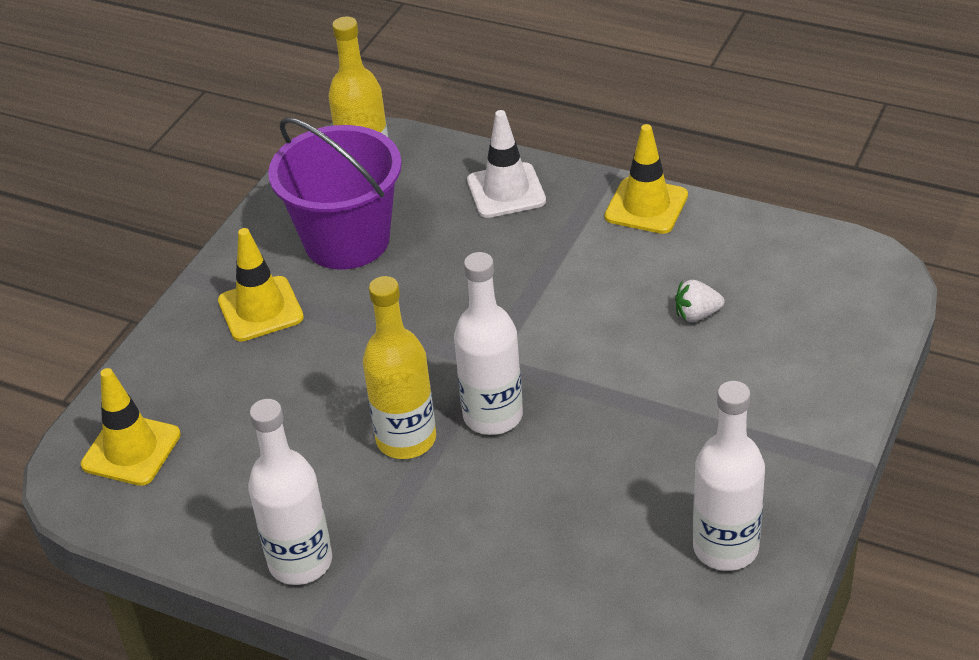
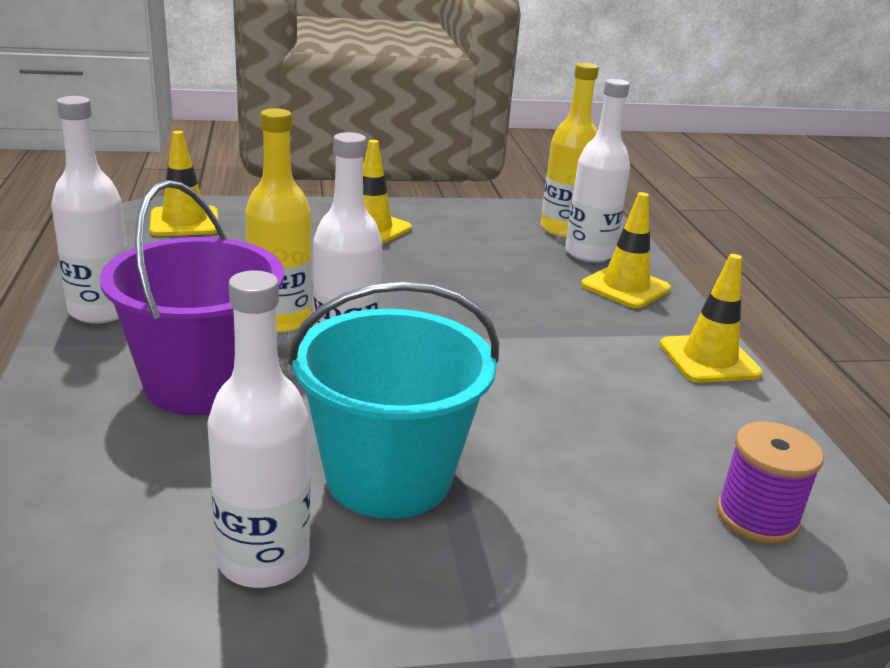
camera: 50 degrees right, 15 degrees down
(347, 240) = (480, 240): purple bucket -> purple bucket (202, 383)
(429, 181) = (589, 253): none -> white bottle
(506, 191) = (625, 287): white traffic cone -> yellow traffic cone
(676, 452) = (388, 476): none -> turquoise bucket
(697, 314) = (604, 432): white strawberry -> none
(826, 290) = (757, 517): none -> purple spool

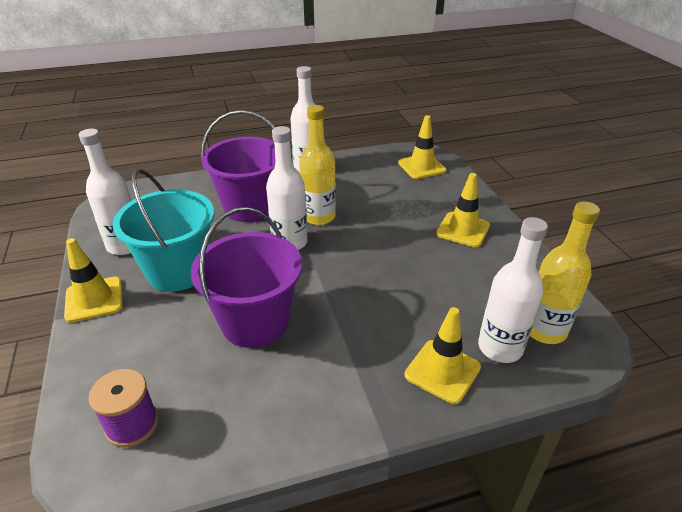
camera: 85 degrees right, 10 degrees up
(540, 399) = (255, 322): none -> purple bucket
(709, 359) = (331, 421): yellow traffic cone -> yellow traffic cone (94, 299)

